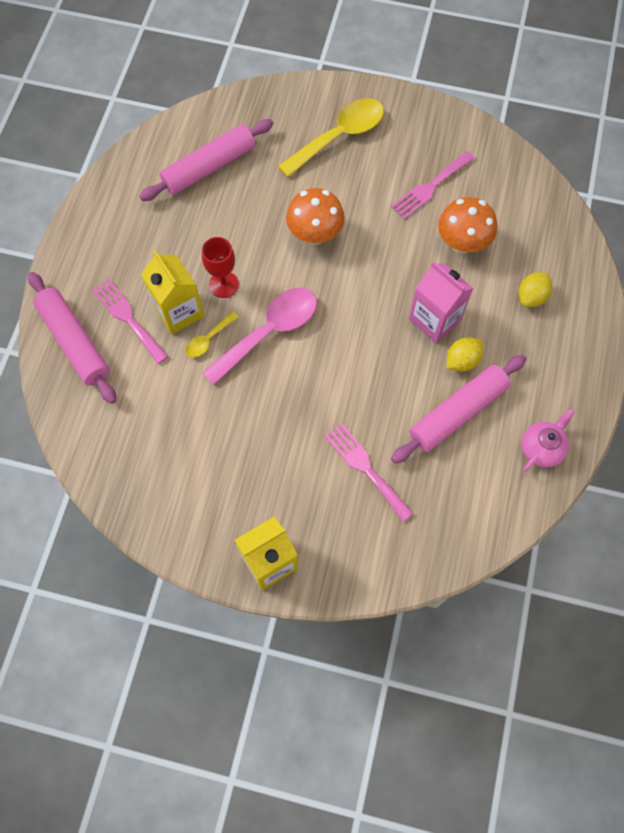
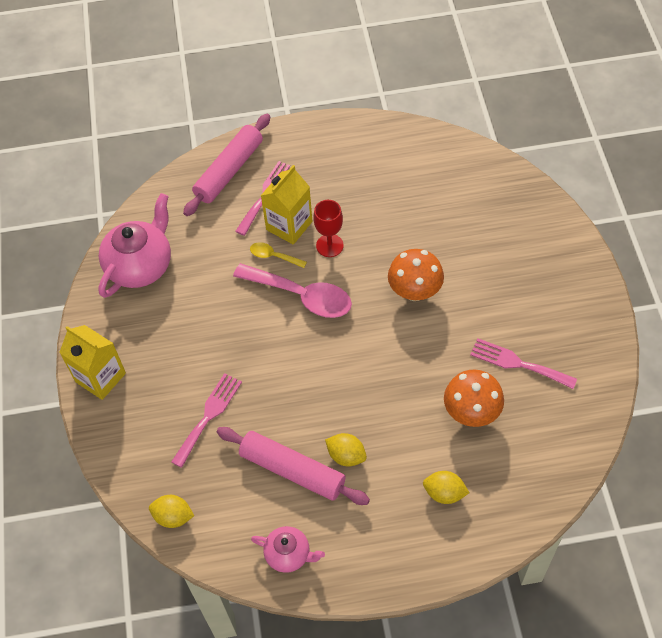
camera: 70 degrees right, 10 degrees down
(148, 473) = (141, 265): none -> pink teapot
(209, 167) = (437, 188): pink rolling pin -> none
(339, 136) = (529, 269): yellow spoon -> none
(434, 319) = (377, 418): pink carton -> none
(462, 540) = (173, 517): none -> yellow lemon

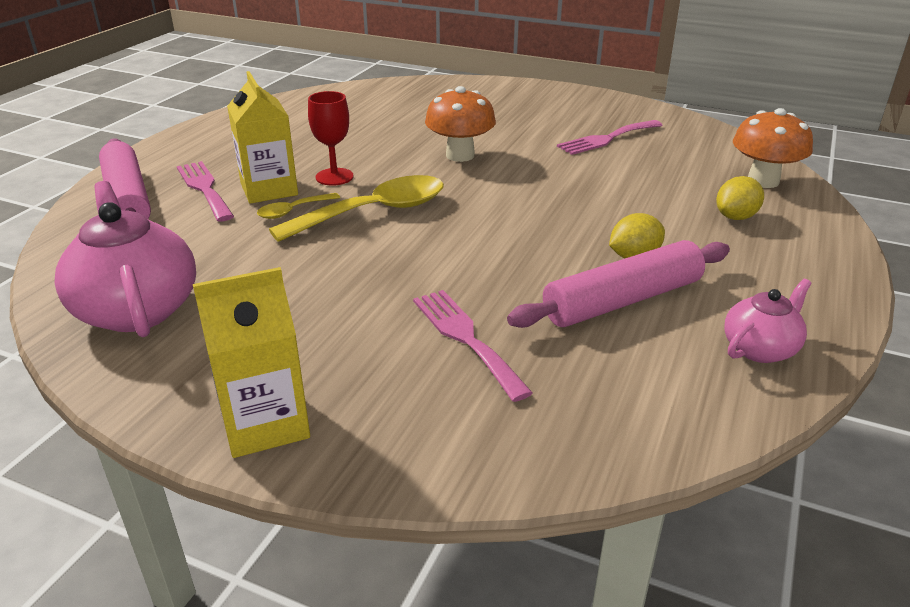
camera: 60 degrees left, 25 degrees down
(173, 517) = (617, 439): yellow lemon -> none
(302, 296) = (374, 212): pink spoon -> yellow spoon
(471, 412) = (642, 174): orange mushroom -> orange mushroom (763, 181)

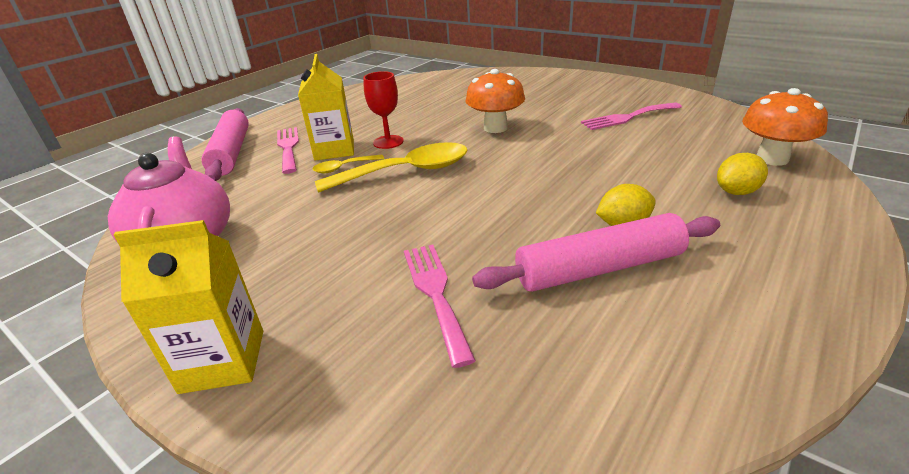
camera: 15 degrees right, 0 degrees up
(760, 348) = (737, 336): pink teapot -> none

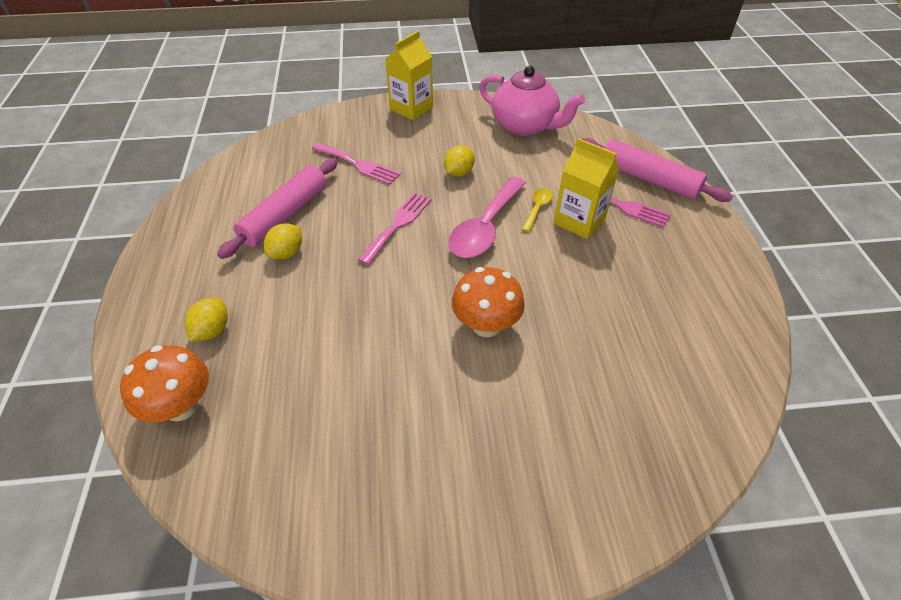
camera: 135 degrees right, 15 degrees up
(345, 224) = (459, 173): none -> yellow lemon
(388, 142) = (553, 252): red goblet -> none
(406, 172) = (485, 227): yellow spoon -> pink spoon
(627, 117) = (362, 429): pink fork -> pink fork (398, 224)

